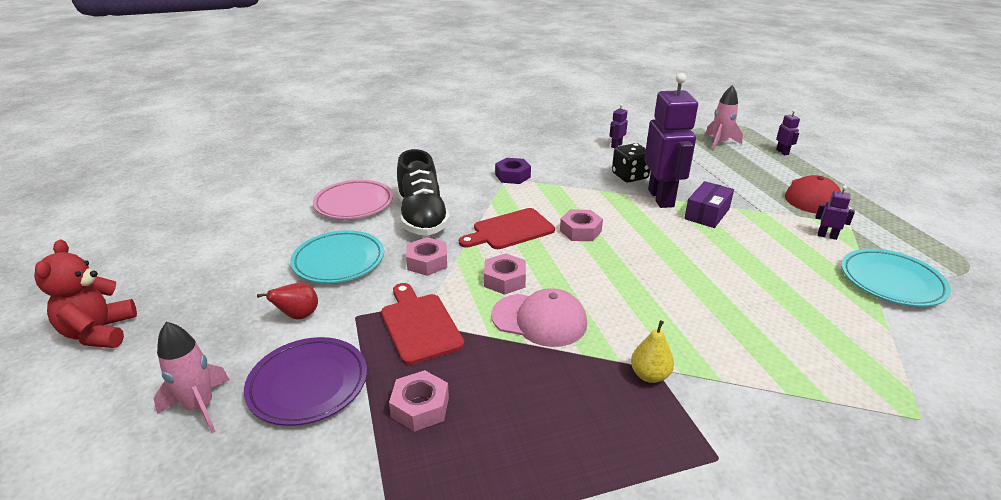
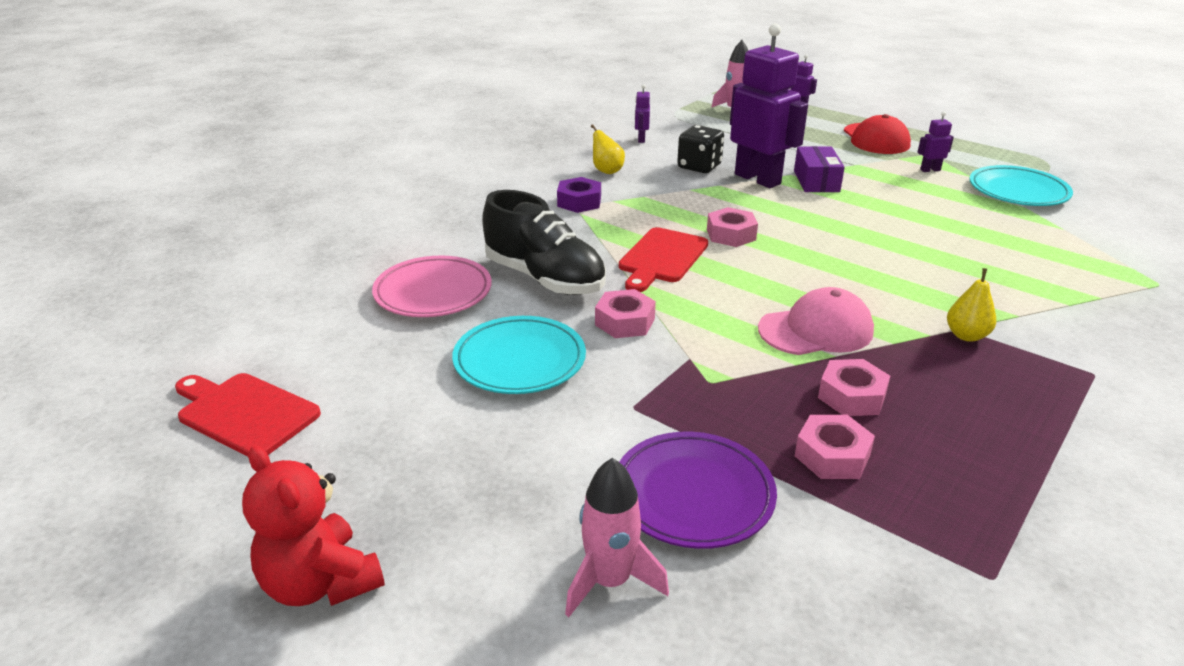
camera: 35 degrees left, 0 degrees up
(298, 316) = (567, 437): red pear -> none
(419, 325) = (715, 385): red cutting board -> red cutting board (245, 413)
(505, 280) = (730, 307): pink nut -> pink nut (851, 396)
(560, 160) = (606, 171): none -> yellow pear

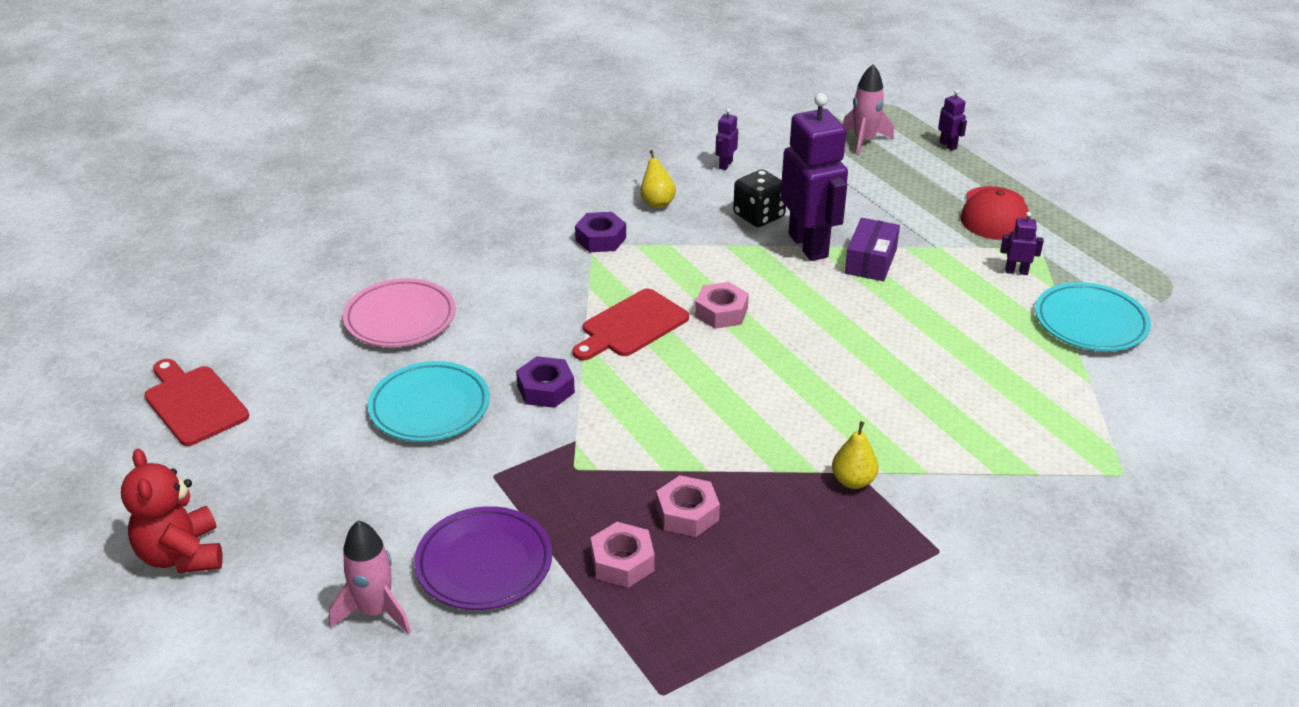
camera: 20 degrees right, 5 degrees up
(545, 278) = (507, 325): black shoe -> none
(624, 322) = (545, 389): pink nut -> purple nut
(816, 330) = (713, 440): pink cap -> none

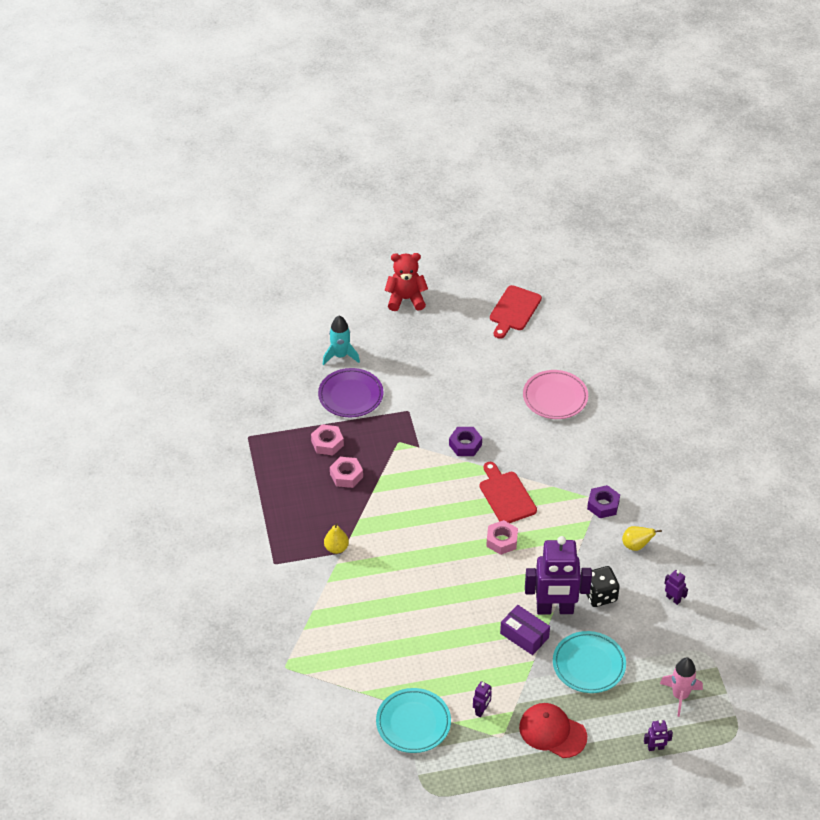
camera: 110 degrees right, 10 degrees up
(194, 403) = (514, 310): red cutting board -> red cutting board turned 135 degrees clockwise
(375, 611) = (340, 356): pink rocket -> turquoise rocket
(430, 407) = (471, 396): turquoise plate -> turquoise plate (589, 665)

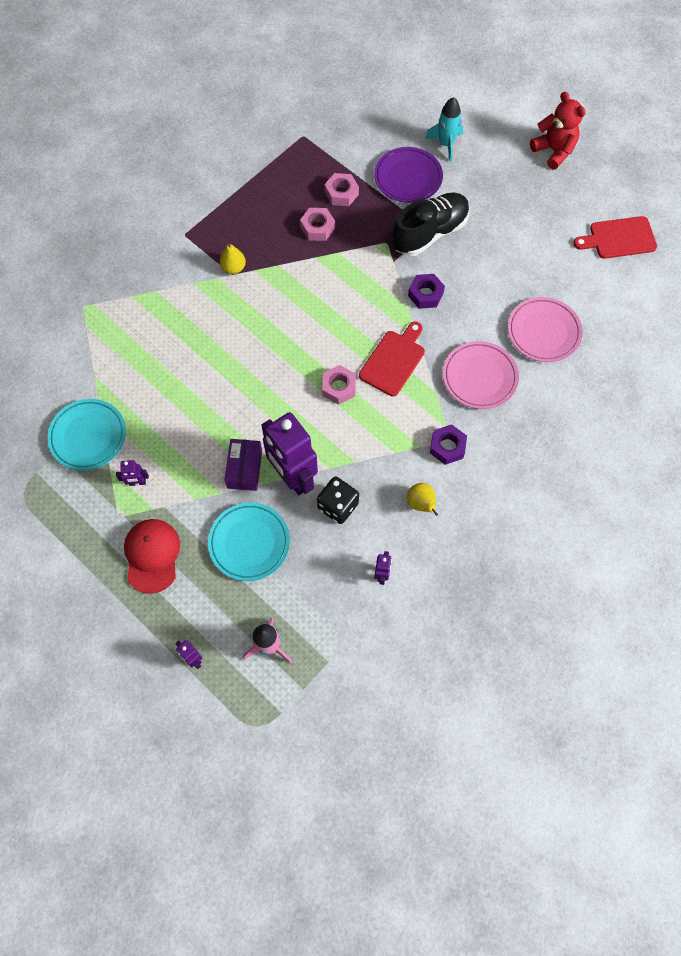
camera: 55 degrees right, 20 degrees up
(413, 412) = (429, 233): none -> black shoe
(562, 454) = (479, 377): none -> pink plate

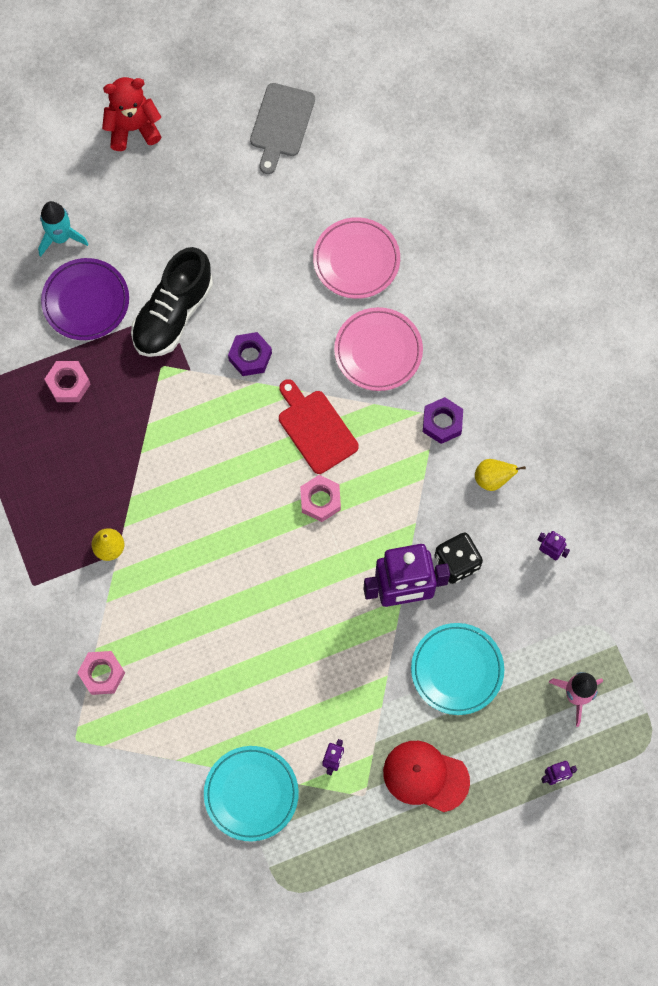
camera: 65 degrees left, 5 degrees up
(245, 469) = (370, 640): purple box -> none
(317, 228) = (102, 431): pink nut -> pink nut (102, 674)
(429, 233) = (173, 314): black shoe -> black shoe turned 135 degrees counterclockwise
(619, 238) = (281, 124): red cutting board -> grey cutting board

